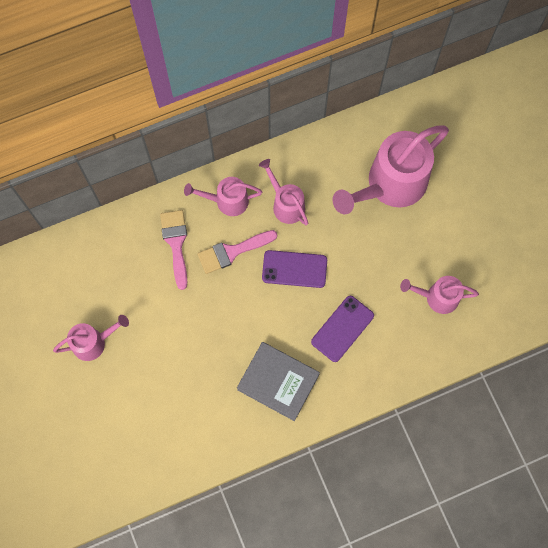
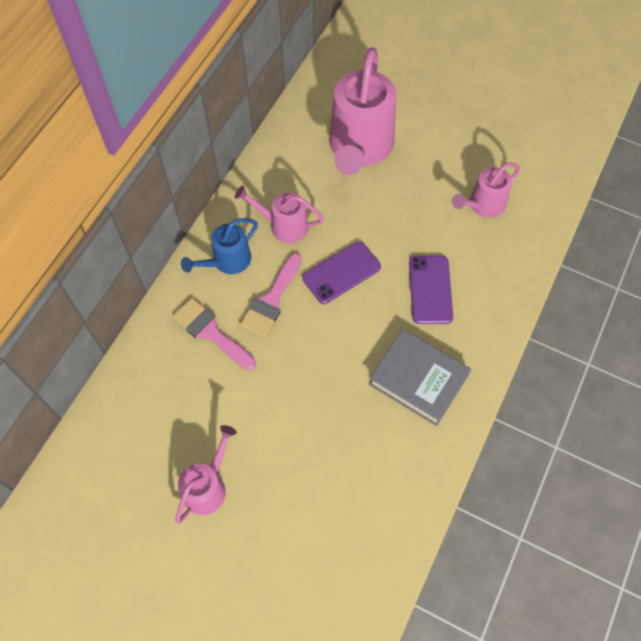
camera: 40 degrees left, 10 degrees down
(226, 201) = (227, 262): pink watering can -> blue watering can
(278, 382) = (418, 380): grey book -> grey book turned 45 degrees clockwise

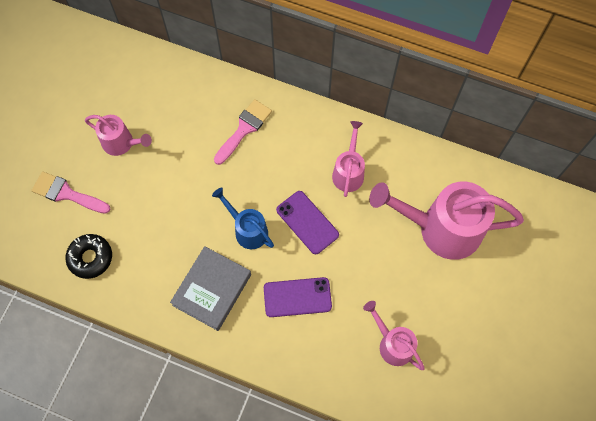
camera: 85 degrees right, 5 degrees up
(227, 262) = (309, 132): blue watering can -> blue watering can (247, 229)
(271, 300) = (276, 170): pink brush -> pink brush (66, 193)
(369, 528) = (90, 258): none -> black donut

